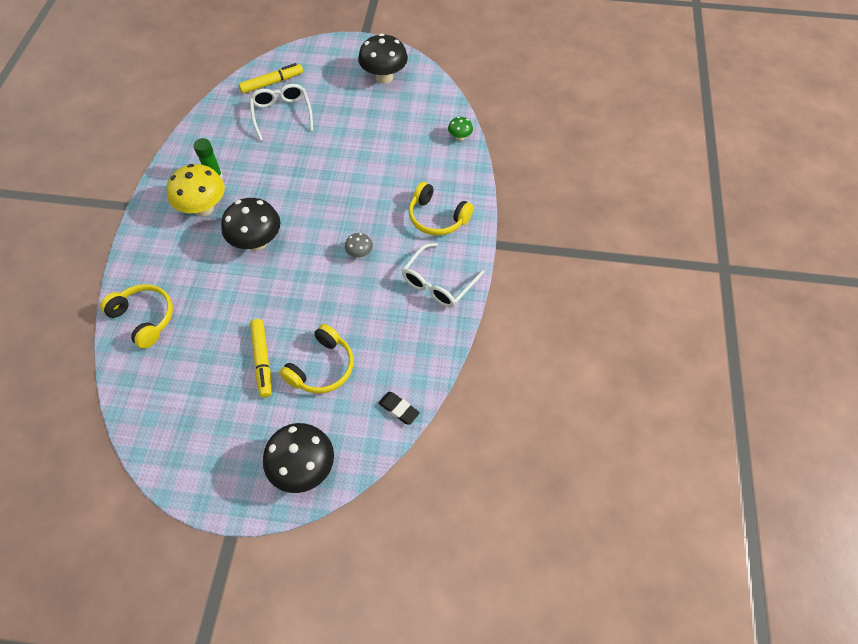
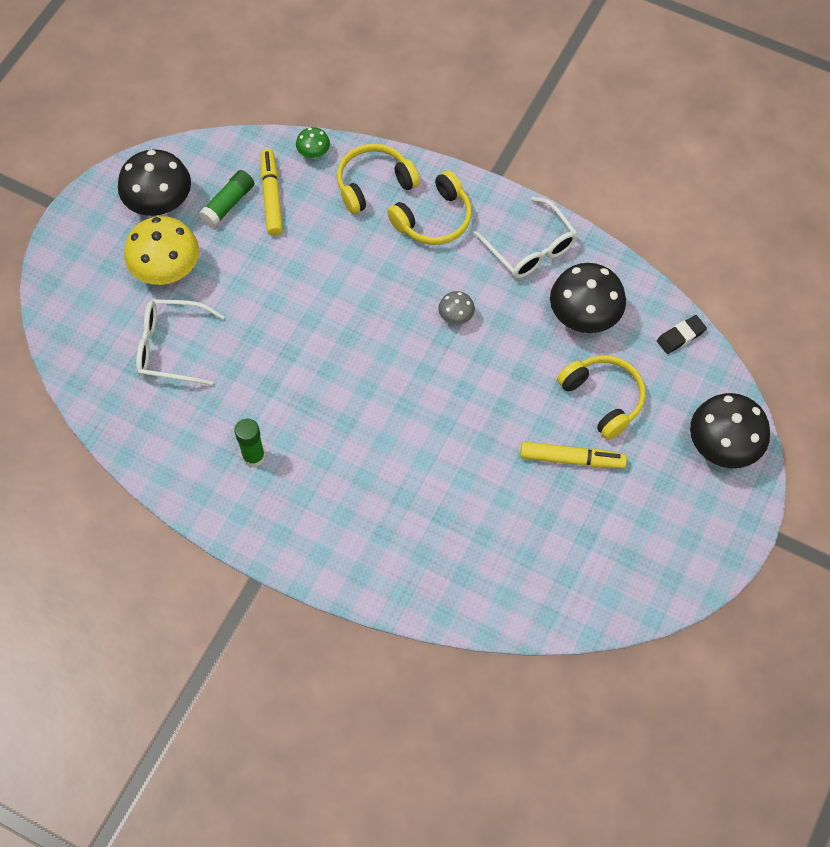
camera: 70 degrees left, 5 degrees up
(144, 318) = (462, 583): yellow headphones -> yellow headphones (374, 184)
(203, 208) = (305, 481): yellow mushroom -> yellow mushroom (167, 271)
(257, 242) = (390, 427): black mushroom -> black mushroom (583, 317)
(272, 83) = (100, 345): yellow marker -> yellow marker (272, 196)
(399, 108) = (228, 204): none -> green glue stick

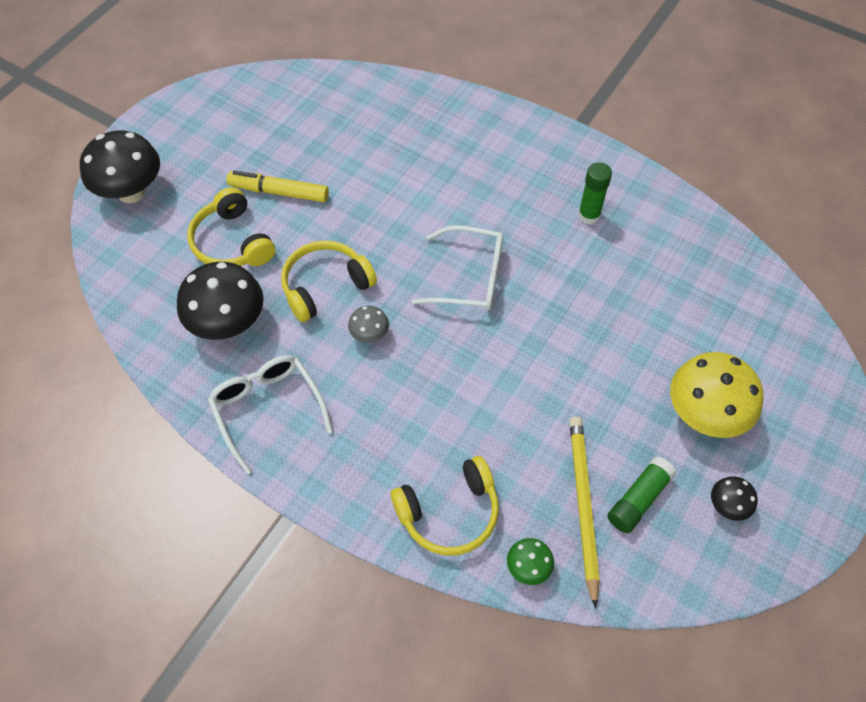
camera: 175 degrees left, 5 degrees down
(160, 204) = (727, 506): black mushroom -> black mushroom, size x0.48
(171, 347) = (686, 326): white glasses -> white glasses (470, 278)
(272, 196) = (583, 506): yellow marker -> yellow pencil
(433, 219) = (378, 457): yellow headphones -> yellow headphones (325, 286)
(680, 336) = (130, 296): black eraser -> none

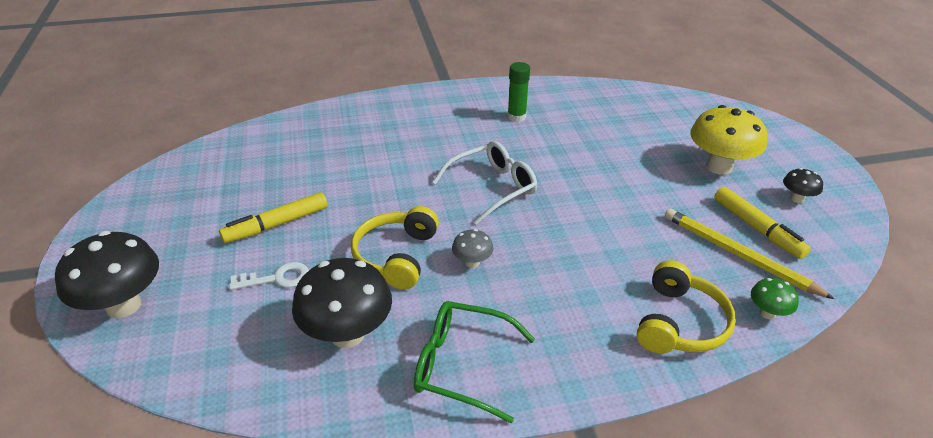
camera: 45 degrees left, 20 degrees down
(233, 242) = (276, 278): yellow headphones -> white key
(267, 409) = (462, 365): white glasses -> green glasses
(638, 499) = (757, 229): green glue stick -> yellow marker

